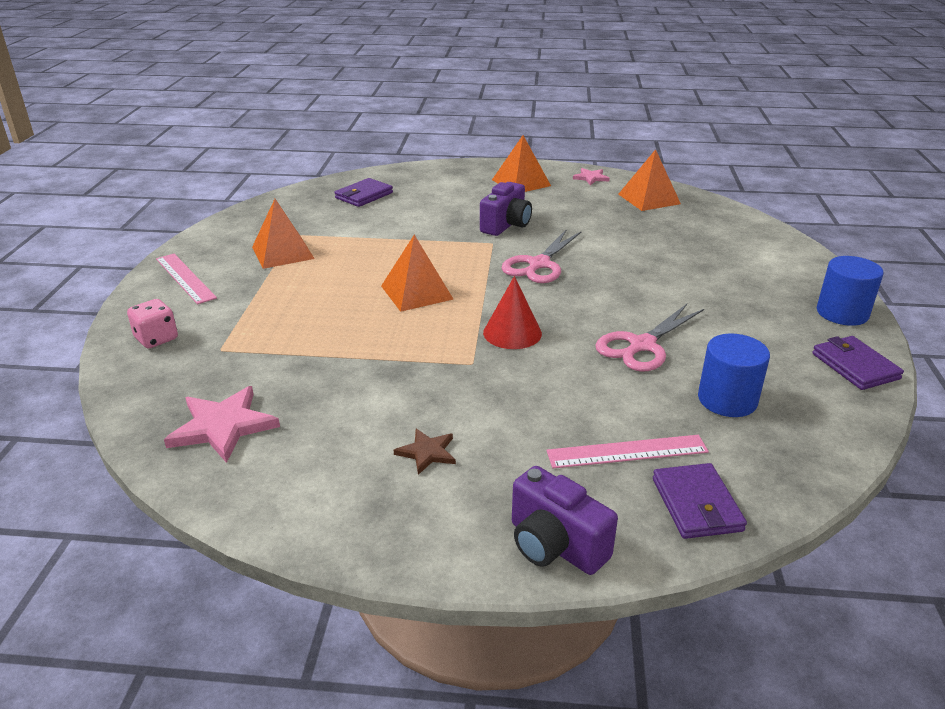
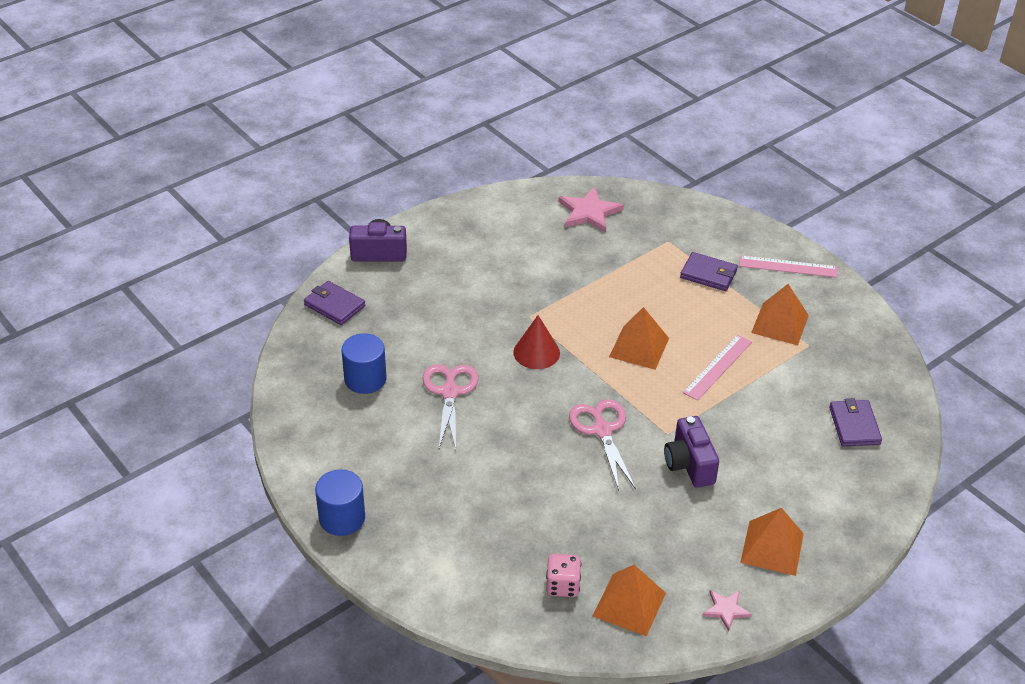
camera: 135 degrees right, 10 degrees up
(156, 339) = (711, 226): pink dice -> pink dice (562, 585)
(427, 452) = (481, 256): brown star -> none
(627, 451) = (390, 313): pink ruler -> pink ruler (717, 367)
(855, 366) = (305, 459): purple wallet -> purple wallet (708, 274)

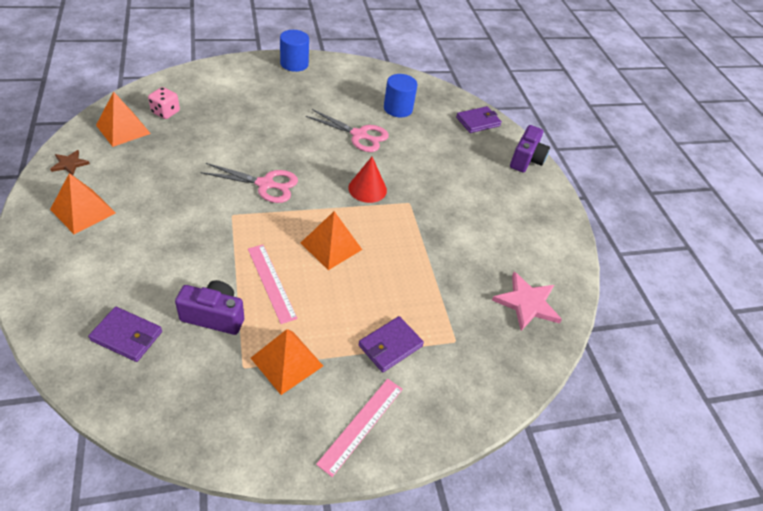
camera: 110 degrees right, 5 degrees up
(689, 465) = (193, 210): purple camera -> purple camera (214, 316)
(726, 610) = (69, 164): pink star -> brown star

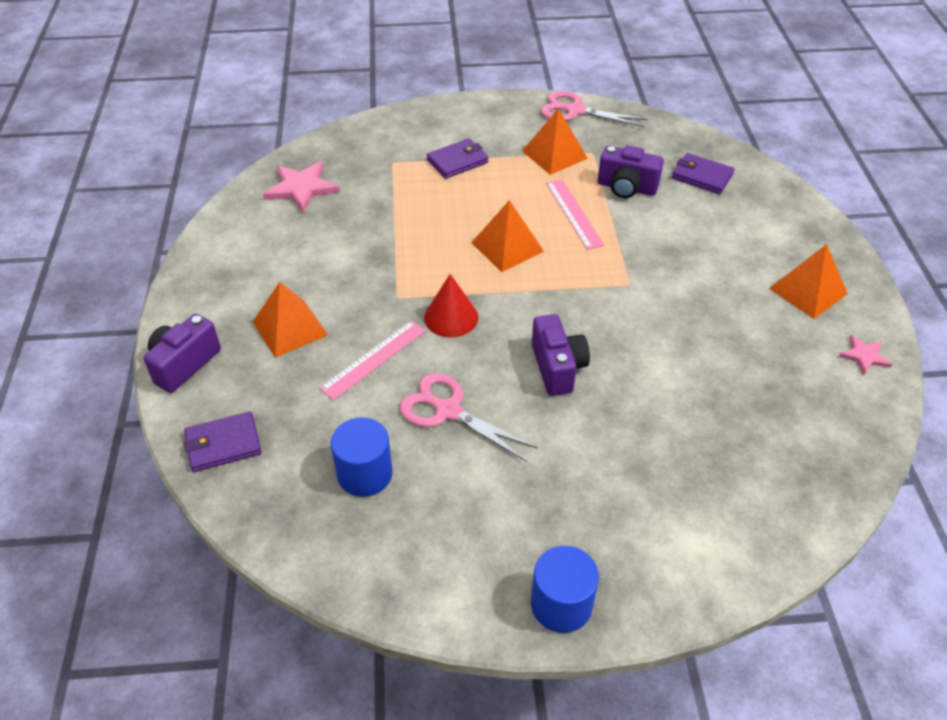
camera: 165 degrees left, 0 degrees up
(69, 164) = (864, 356): brown star -> pink star
(123, 129) = (824, 418): orange pyramid -> orange pyramid (290, 328)
(165, 112) = (774, 455): pink dice -> none
(265, 184) = (592, 324): pink scissors -> pink scissors (575, 111)
(292, 157) = (557, 368): none -> purple camera
(361, 425) = (492, 117): pink ruler -> pink ruler (374, 359)

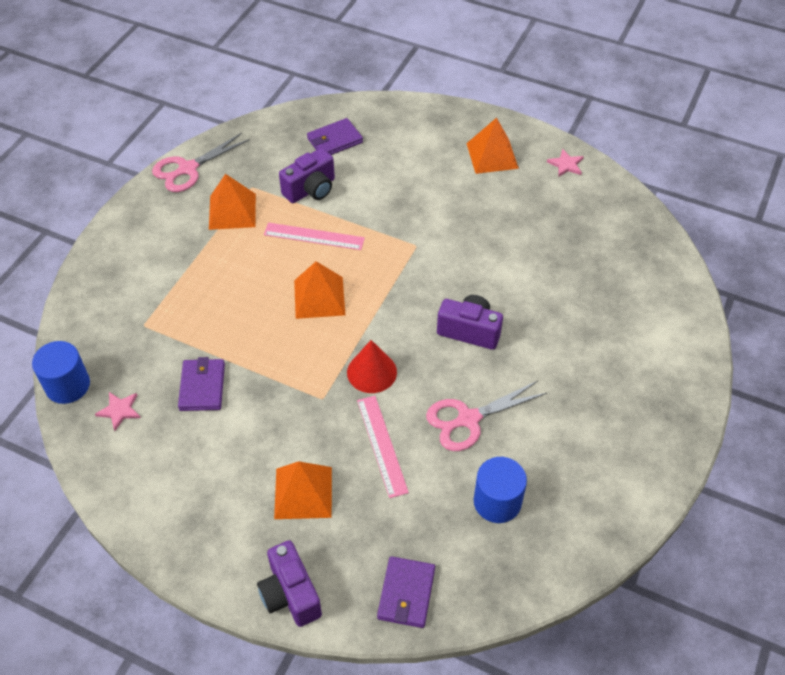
camera: 60 degrees left, 5 degrees up
(301, 188) = (119, 410): pink star -> pink star, size x0.56
(457, 161) = (184, 278): purple wallet -> purple wallet (202, 387)
(561, 604) = (671, 432): blue cylinder -> blue cylinder (67, 385)

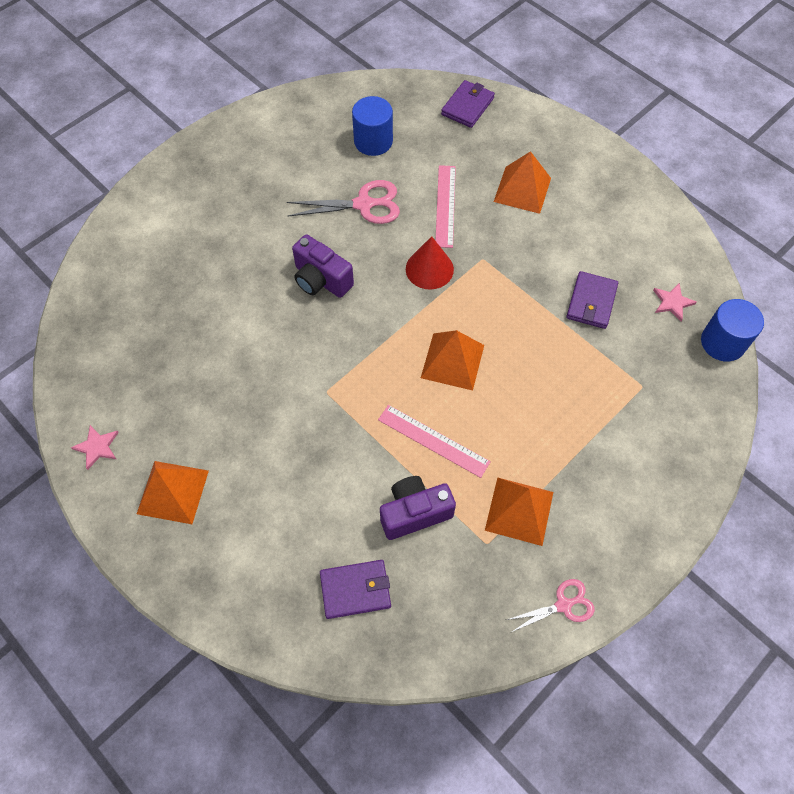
camera: 160 degrees left, 10 degrees up
(187, 169) = (563, 605): pink scissors -> pink scissors, size x0.63
(290, 594) = (551, 128): purple camera -> none

